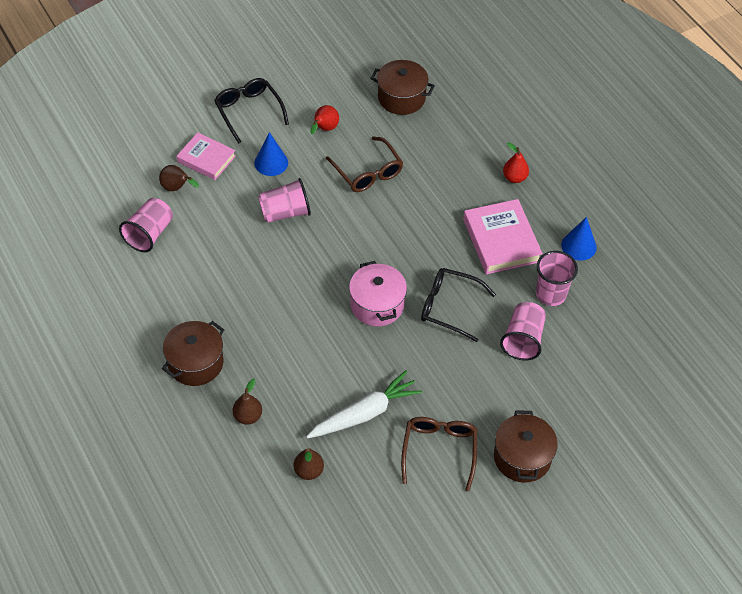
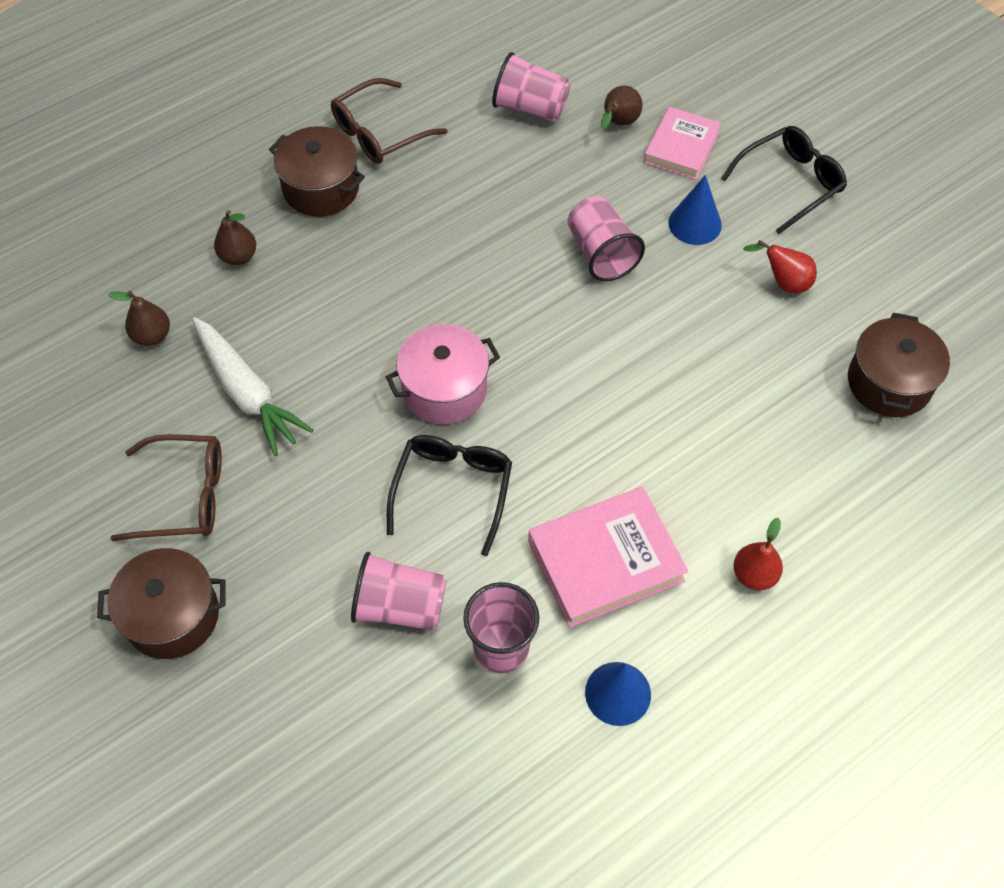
camera: 85 degrees right, 5 degrees up
(367, 172) = (709, 350): brown glasses -> brown glasses (380, 132)

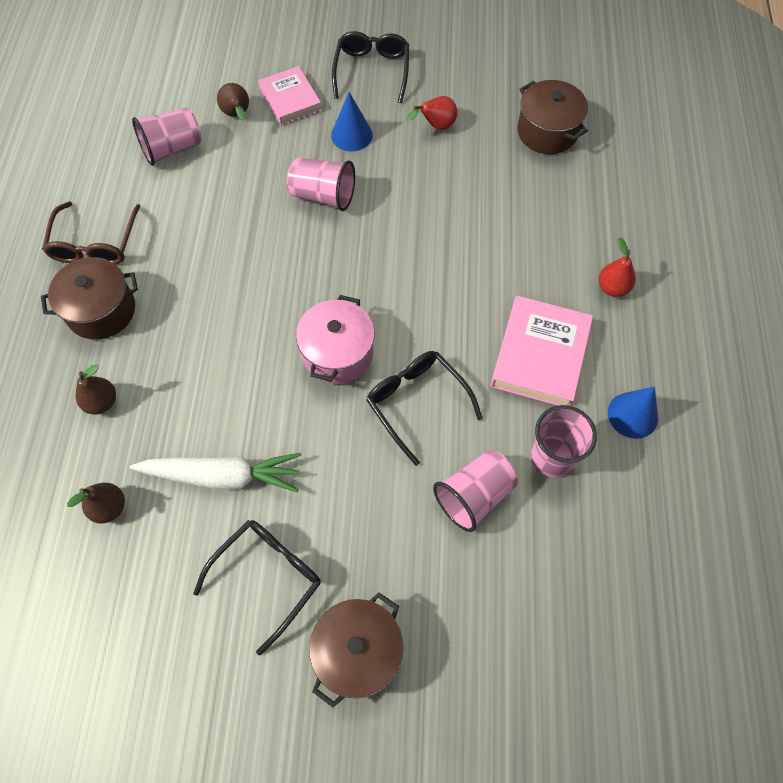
camera: 50 degrees left, 5 degrees up
(183, 496) = (267, 578): brown glasses -> black glasses

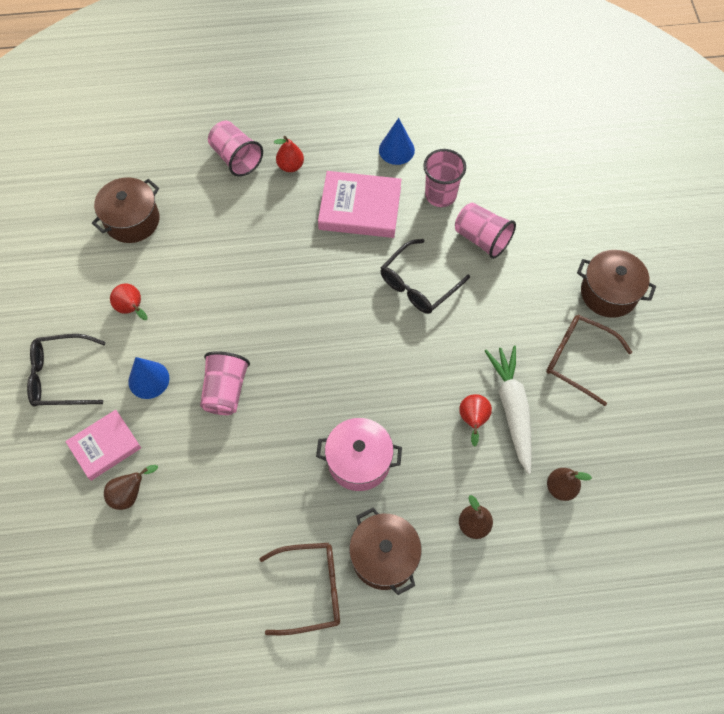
camera: 100 degrees left, 0 degrees up
(172, 149) = (181, 548): pink cup -> pink cup (236, 158)
(221, 428) = (473, 421): none -> red pear
(267, 578) = (578, 359): black glasses -> brown glasses
(338, 353) = (387, 347): pink pot -> pink pot (359, 461)

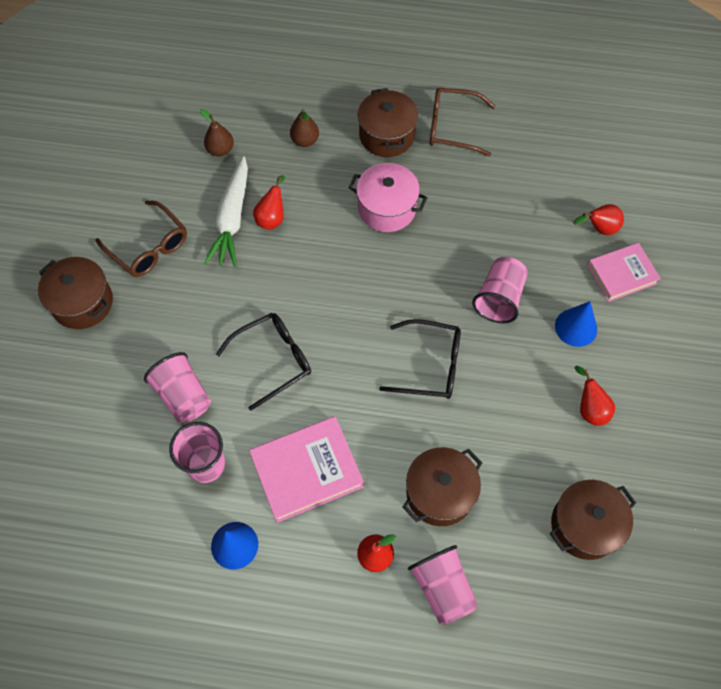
camera: 165 degrees left, 0 degrees up
(62, 376) = (666, 352): black glasses -> black glasses (429, 365)
(130, 494) = (599, 229): brown pear -> red pear
(250, 217) = (439, 493): none -> brown pot
(360, 208) = (307, 471): pink book -> pink book turned 45 degrees counterclockwise

